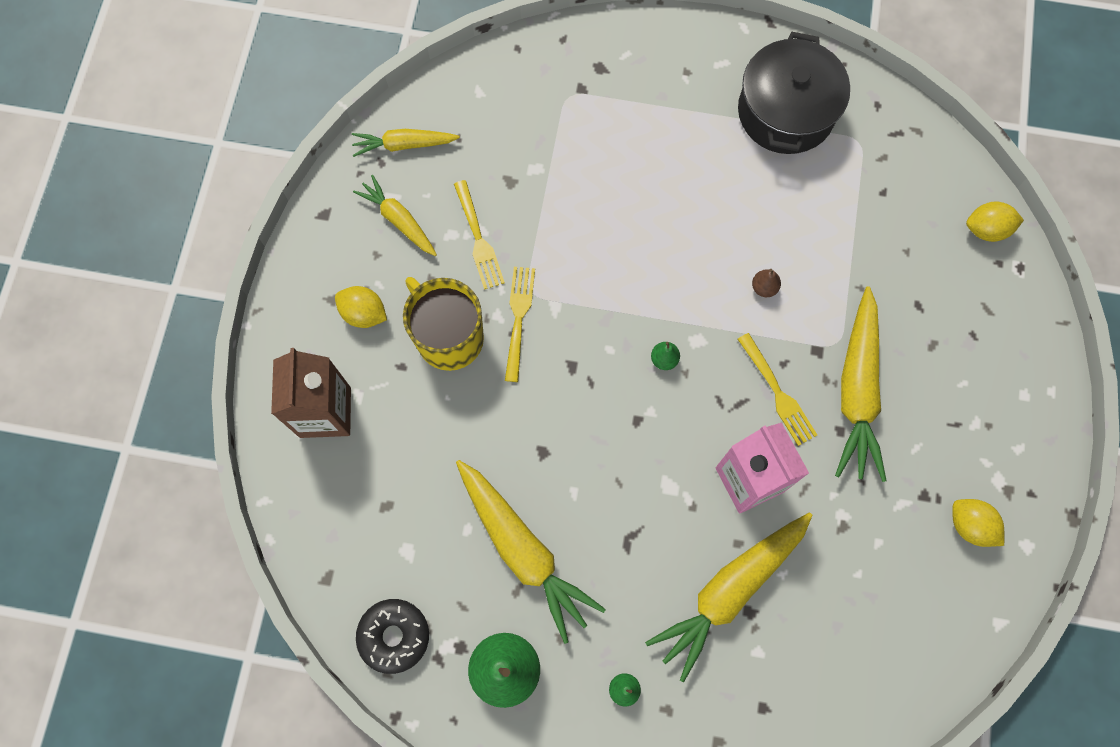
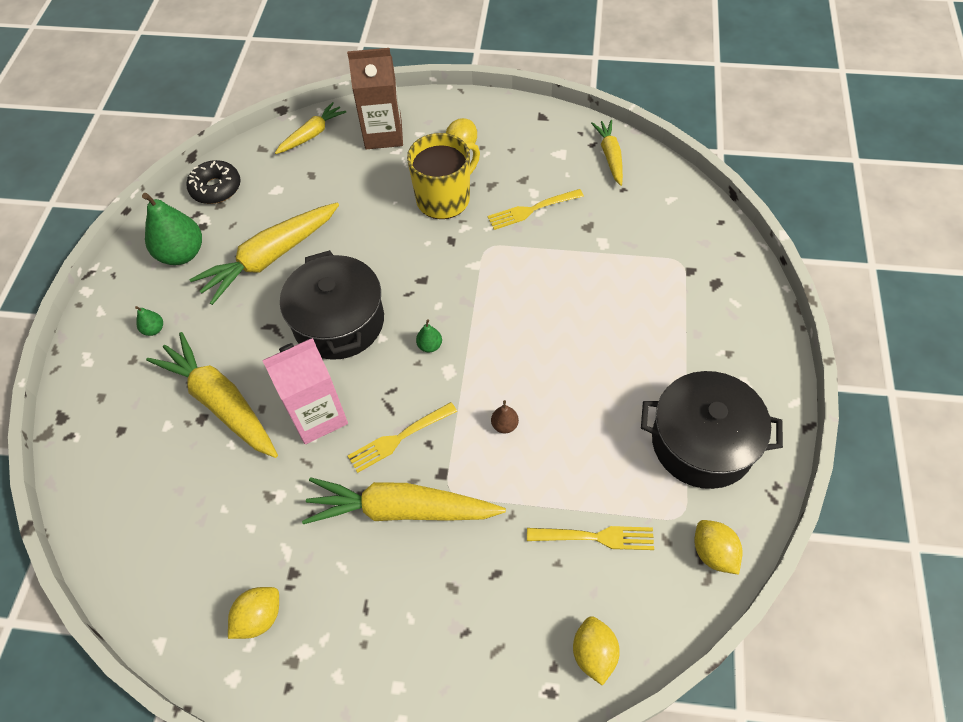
camera: 90 degrees right, 15 degrees down
(399, 220) = (542, 159): yellow carrot -> yellow carrot (312, 134)
(518, 319) = (462, 241): yellow fork -> yellow fork (594, 537)
(626, 461) = (339, 322): none -> black pot
(894, 122) = (713, 553): none -> yellow lemon

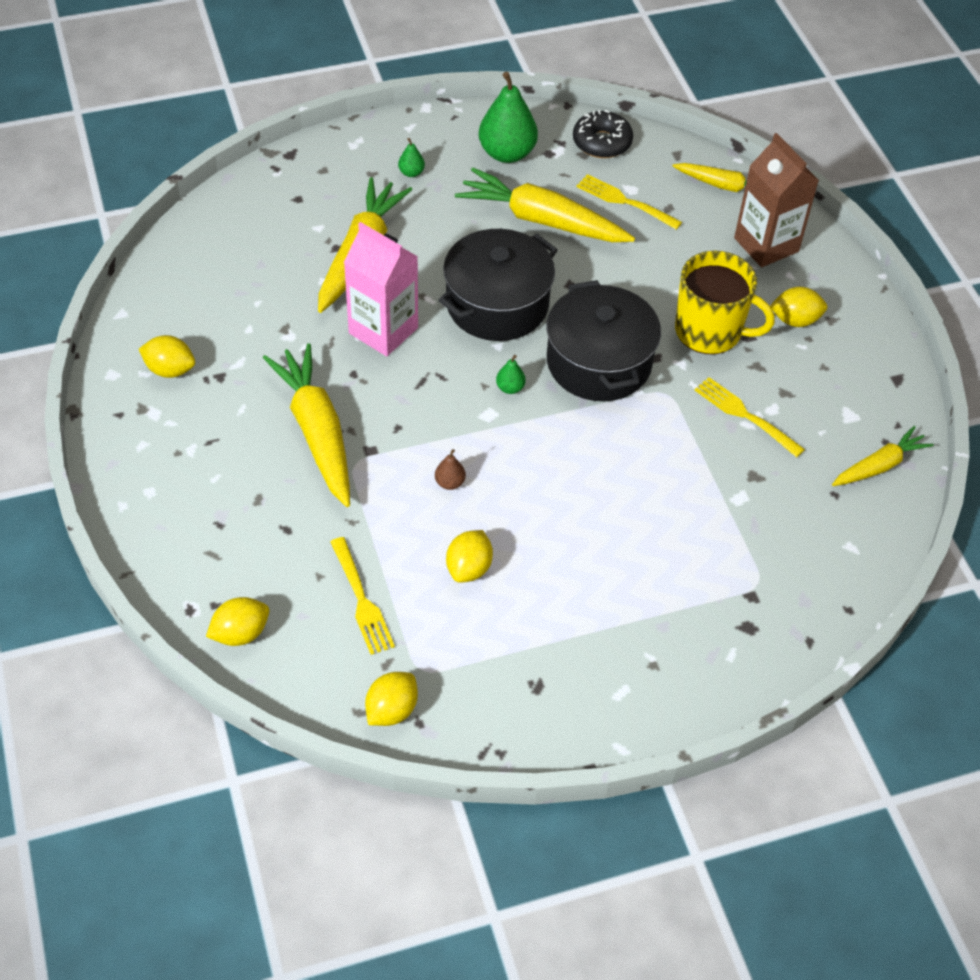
camera: 60 degrees right, 5 degrees down
(400, 437) = (392, 402): yellow fork -> yellow fork (625, 202)
(595, 443) = (469, 568): none -> yellow lemon
(702, 442) = (519, 667): black pot -> black pot (599, 362)

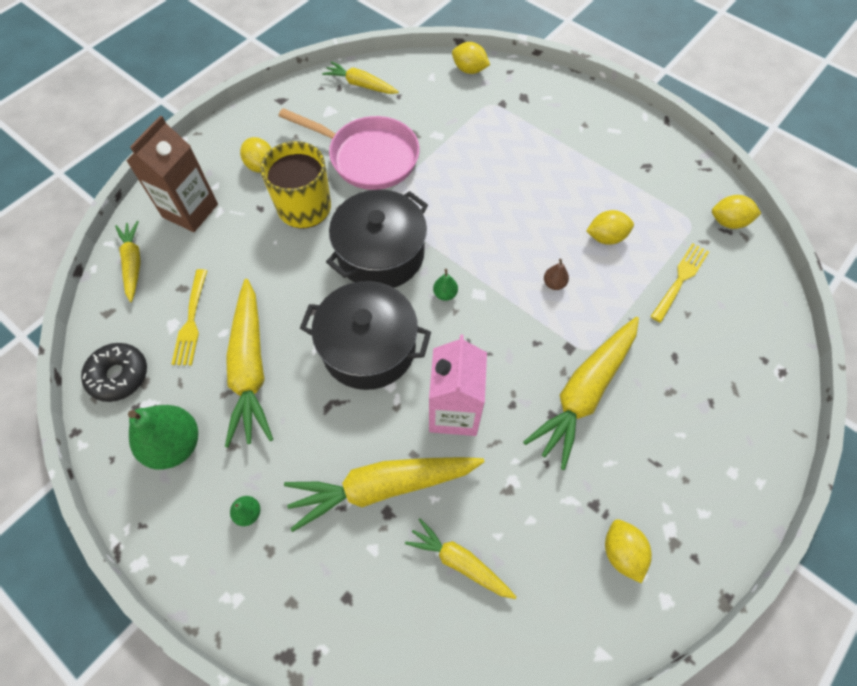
camera: 120 degrees left, 10 degrees up
(240, 633) = (766, 330): yellow lemon -> yellow lemon (469, 70)
(261, 270) = (459, 561): none -> yellow carrot
(746, 416) = (368, 157): yellow fork -> pink pan

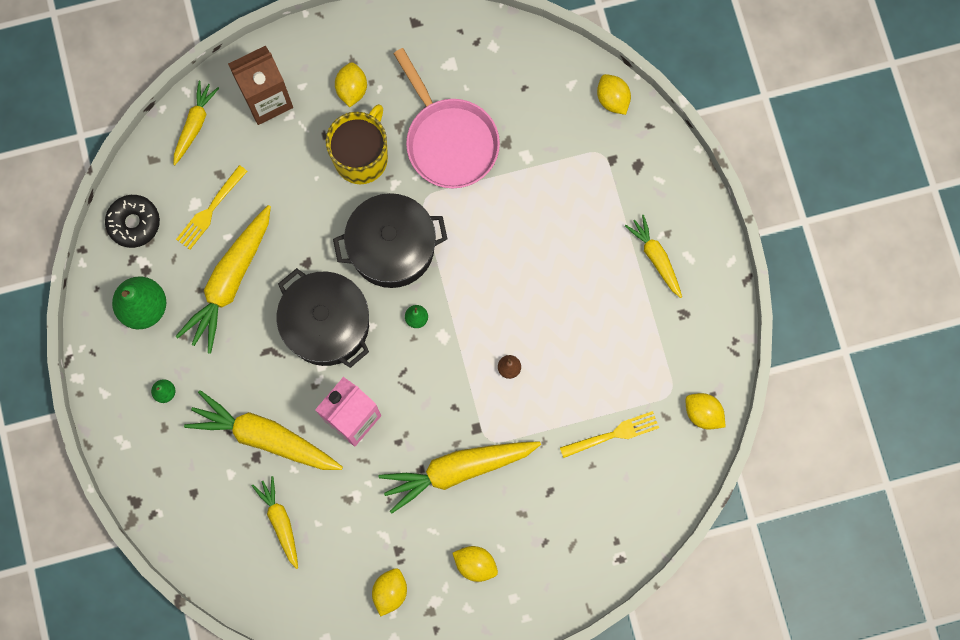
camera: 35 degrees right, 15 degrees up
(361, 85) = (499, 51): yellow carrot -> yellow carrot (655, 257)
(606, 237) = (586, 356): yellow lemon -> yellow lemon (475, 564)

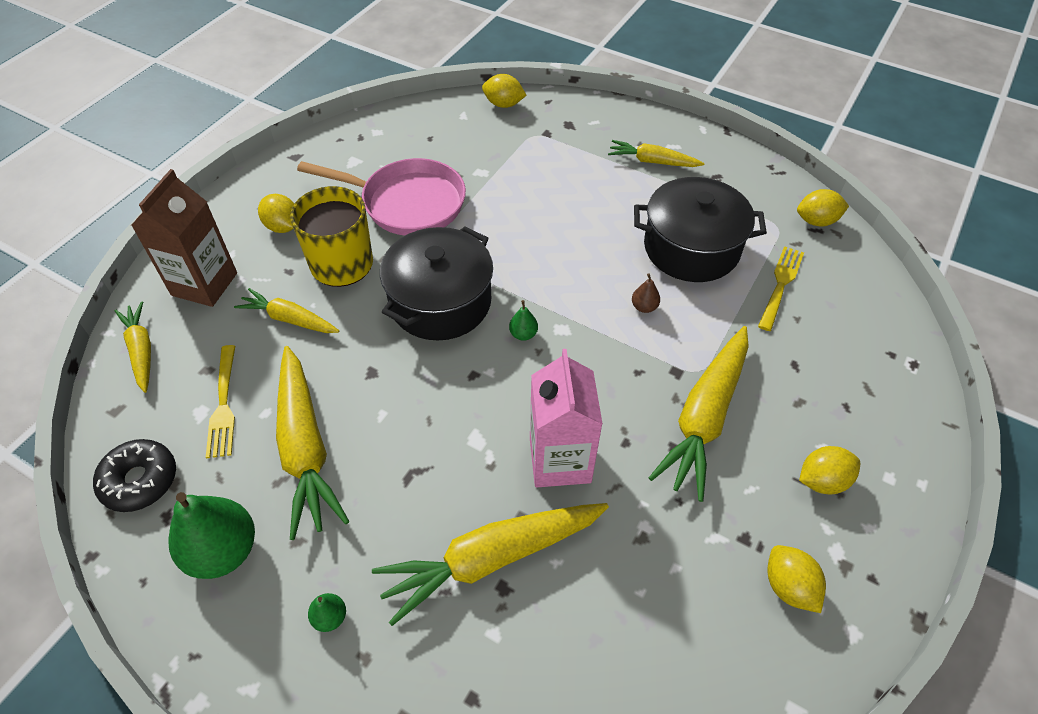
camera: 45 degrees left, 25 degrees down
(280, 522) = (602, 630): yellow carrot -> yellow carrot (289, 319)
(326, 324) = (445, 404): black pot -> black pot (691, 248)

